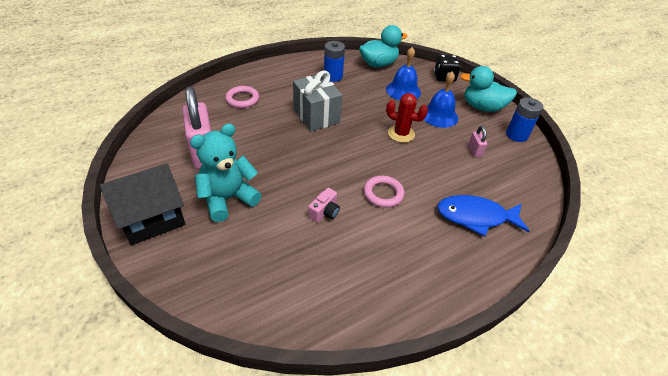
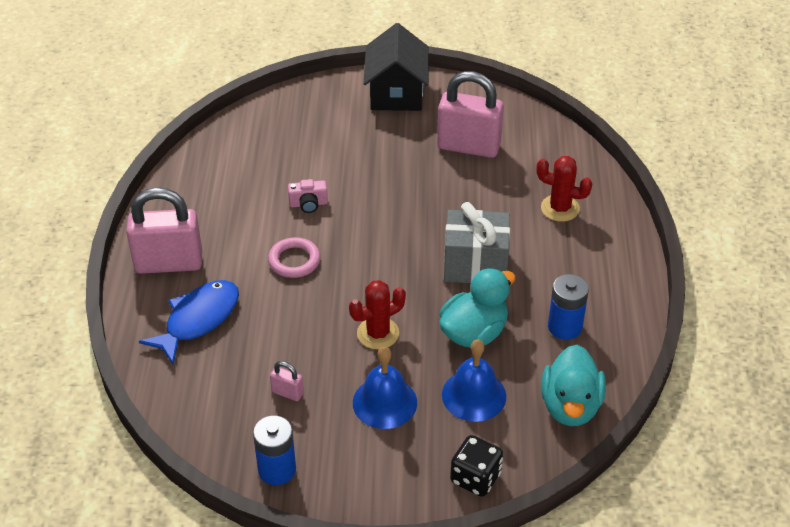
camera: 125 degrees right, 0 degrees up
(228, 199) = (383, 144): turquoise teddy bear -> none
(242, 99) = (560, 208): pink ring -> red cactus
(324, 212) = (308, 204): pink camera -> pink camera turned 75 degrees counterclockwise
(452, 264) = (169, 263): none -> pink padlock
(482, 107) = (365, 475): turquoise duck -> turquoise duck (474, 332)

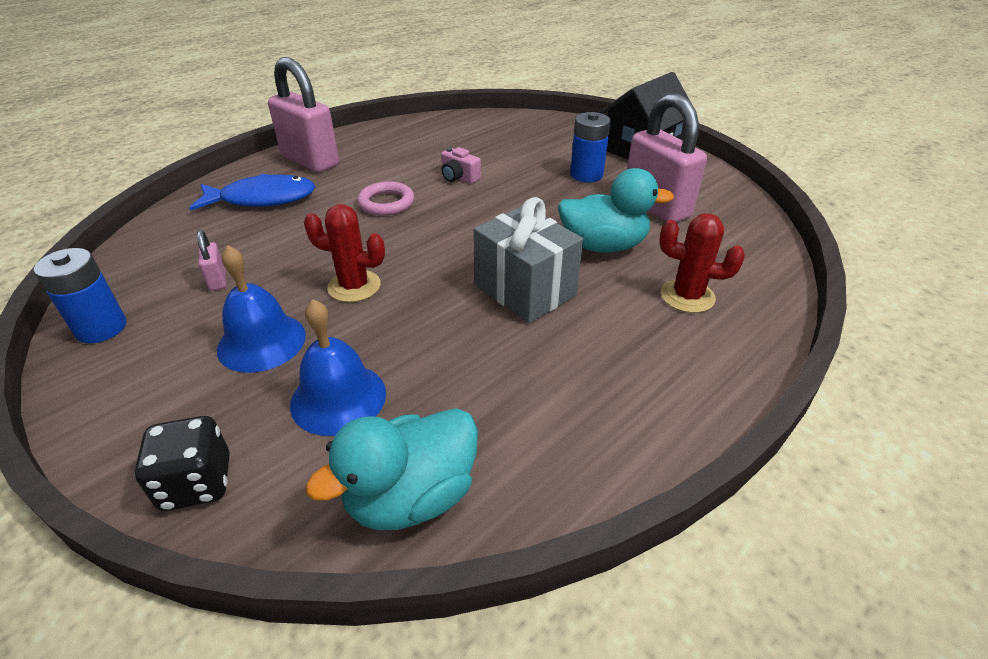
camera: 45 degrees right, 5 degrees down
(474, 332) = (433, 343): turquoise duck -> turquoise duck (603, 245)
(560, 208) = (687, 296): red cactus -> red cactus turned 45 degrees counterclockwise
(565, 327) = (534, 405): blue battery -> blue battery (586, 175)

